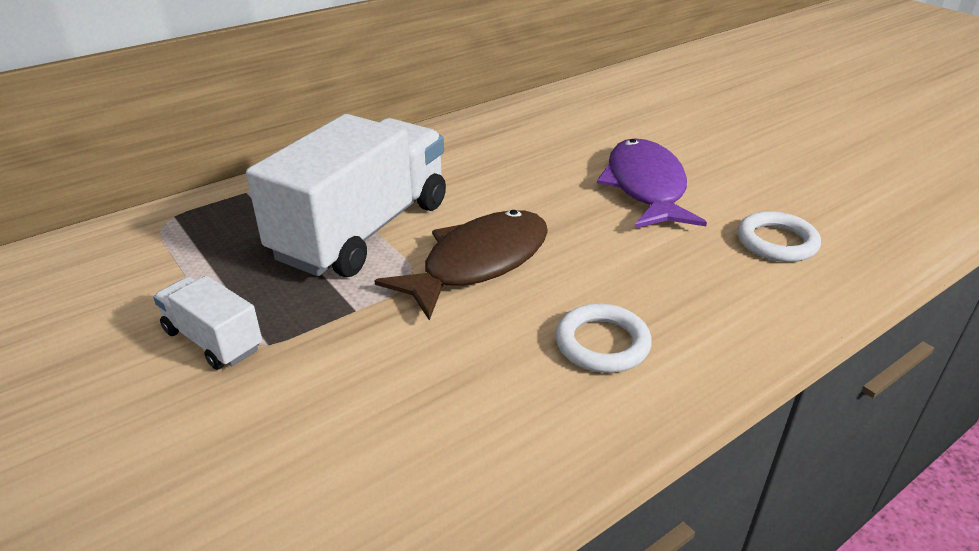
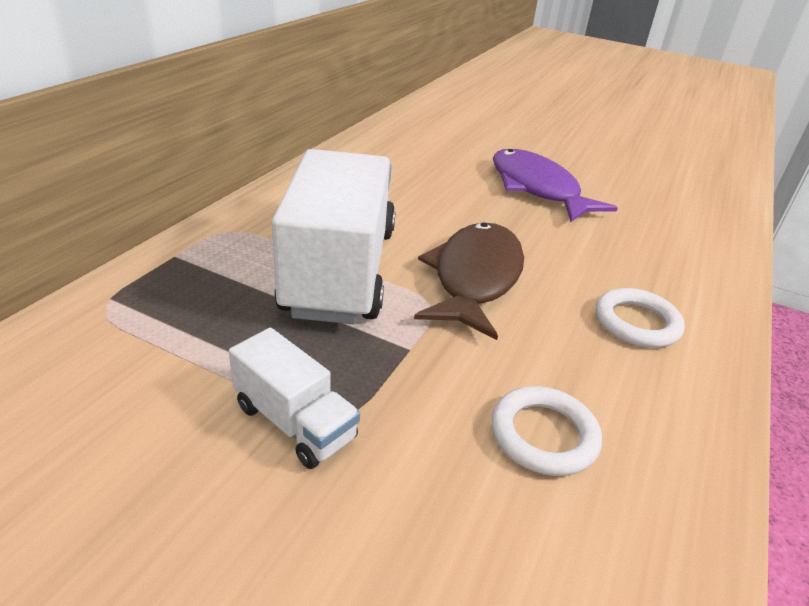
camera: 30 degrees left, 0 degrees up
(213, 340) = (294, 422): white truck -> white truck turned 150 degrees counterclockwise
(776, 242) = (664, 215): white ring -> white ring (543, 435)

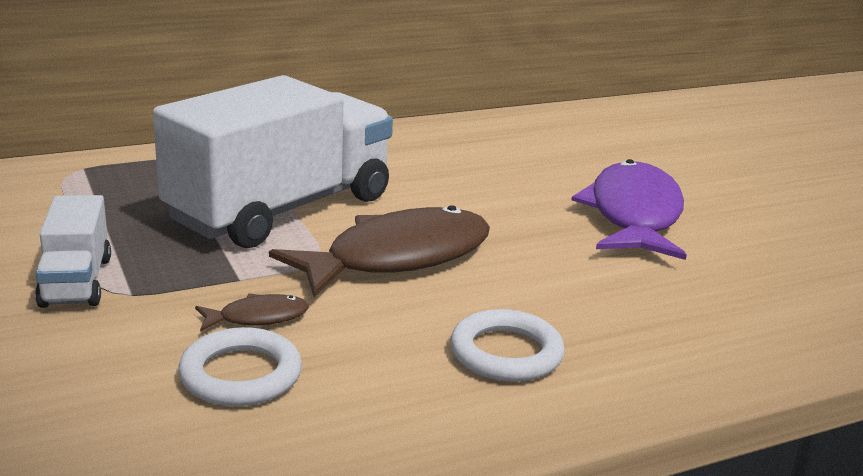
camera: 40 degrees right, 10 degrees down
(475, 377) = (258, 317): none -> brown fish

